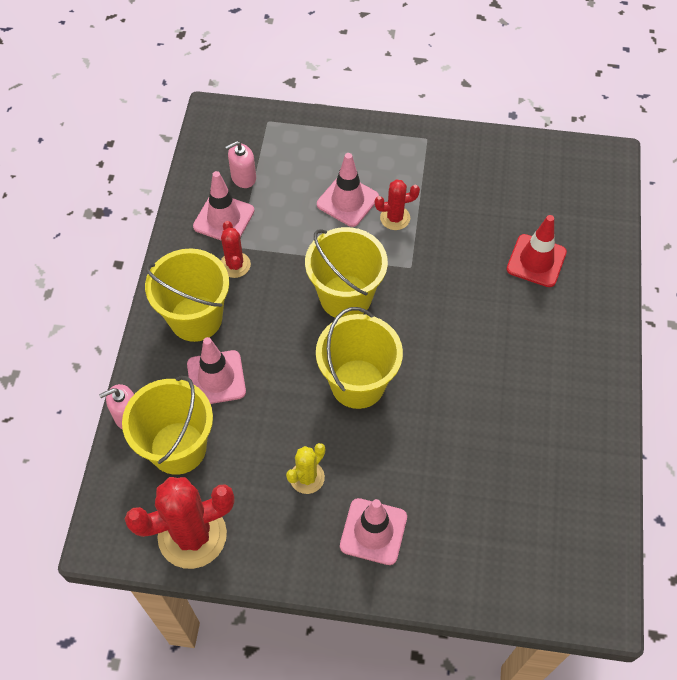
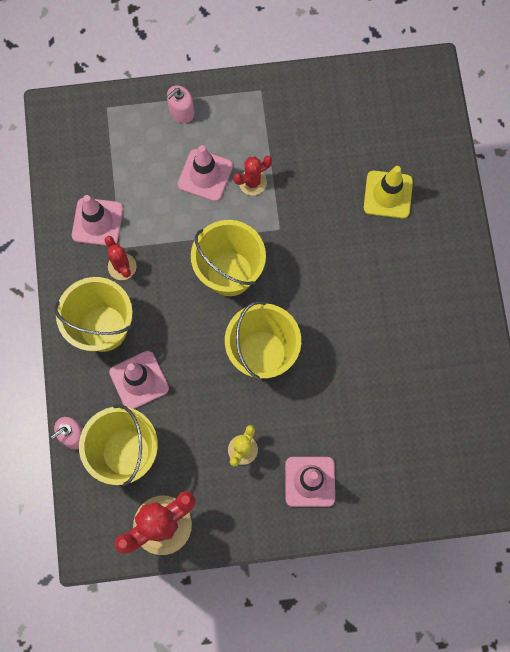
camera: 15 degrees left, 15 degrees up
(243, 177) = (102, 174): pink soap dispenser -> pink soap dispenser (181, 112)
(536, 261) = (388, 194): red traffic cone -> yellow traffic cone

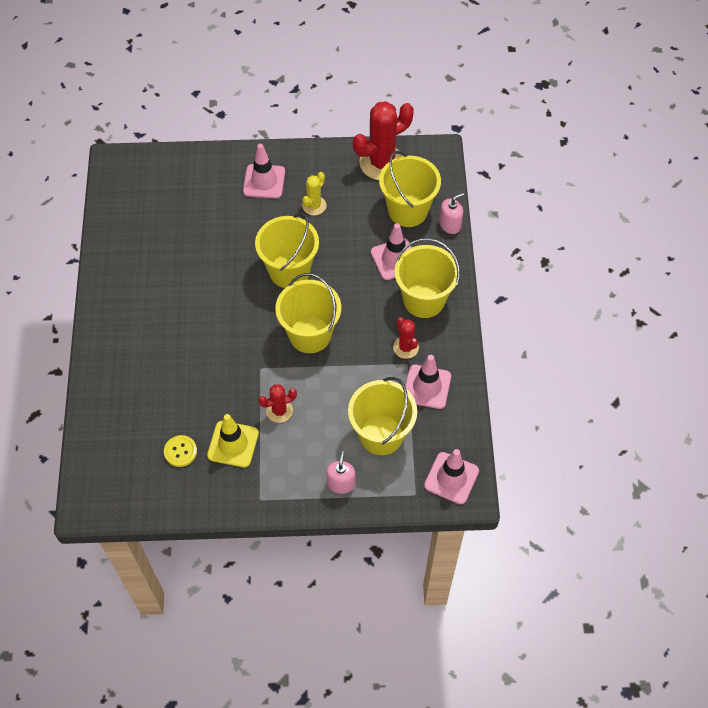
camera: 175 degrees left, 15 degrees down
(144, 165) = (381, 435): none -> yellow bucket
(181, 112) = (341, 483): pink soap dispenser -> pink soap dispenser turned 45 degrees counterclockwise
(205, 175) = (323, 421): pink traffic cone -> pink traffic cone (451, 478)
(348, 131) = (180, 451): none -> yellow button
(388, 194) = (155, 390): yellow traffic cone -> yellow traffic cone (233, 444)

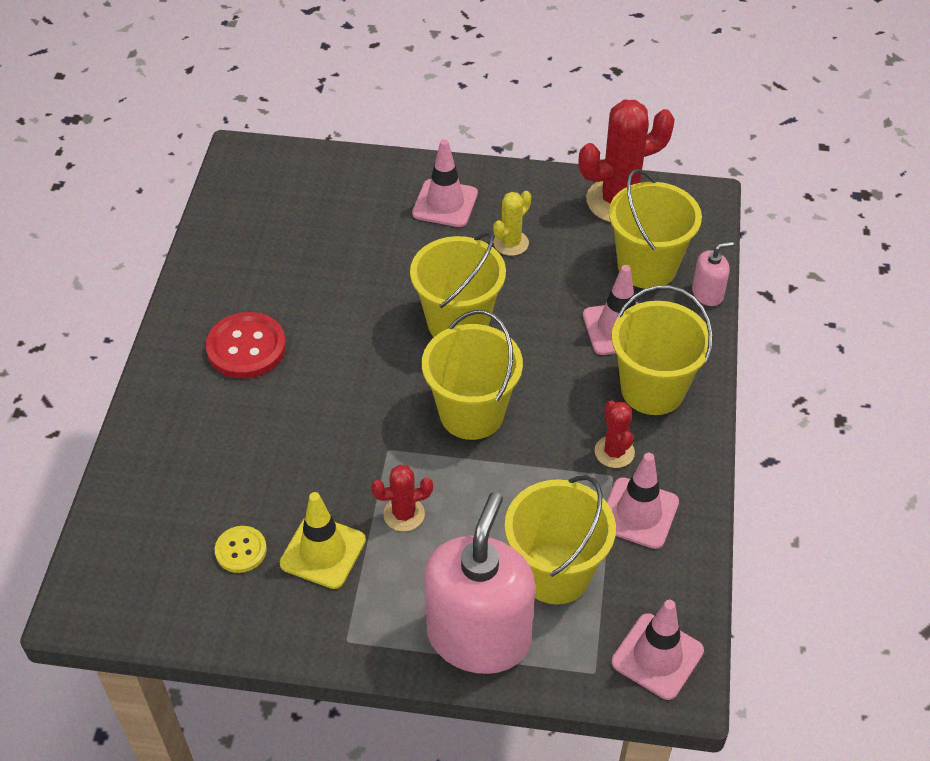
camera: 10 degrees right, 10 degrees down
(151, 310) = (246, 347): none -> red button
(341, 483) = (478, 636): pink soap dispenser -> pink soap dispenser, size x2.33

